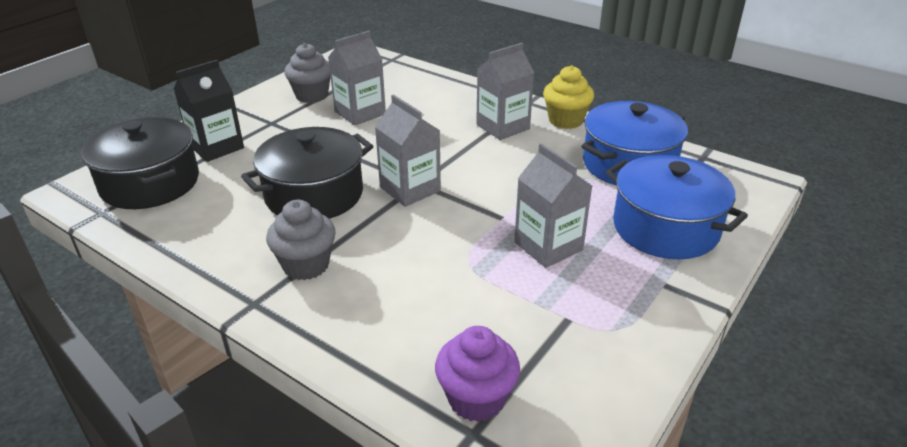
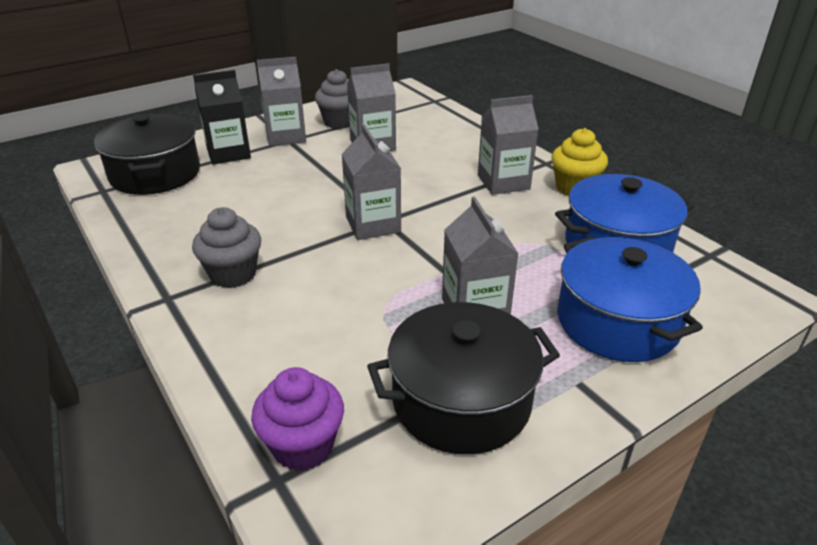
camera: 20 degrees right, 0 degrees up
(266, 119) = (285, 136): none -> grey carton
(314, 194) = (282, 211): black pot -> black pot (461, 401)

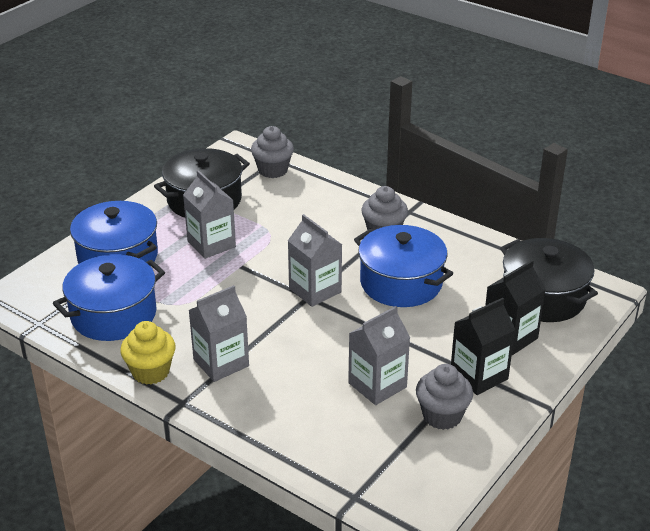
camera: 160 degrees right, 0 degrees up
(274, 213) = (401, 283): none -> blue pot
(285, 136) = (479, 375): grey carton -> black carton
(303, 446) = (273, 170): purple cupcake -> grey cupcake

